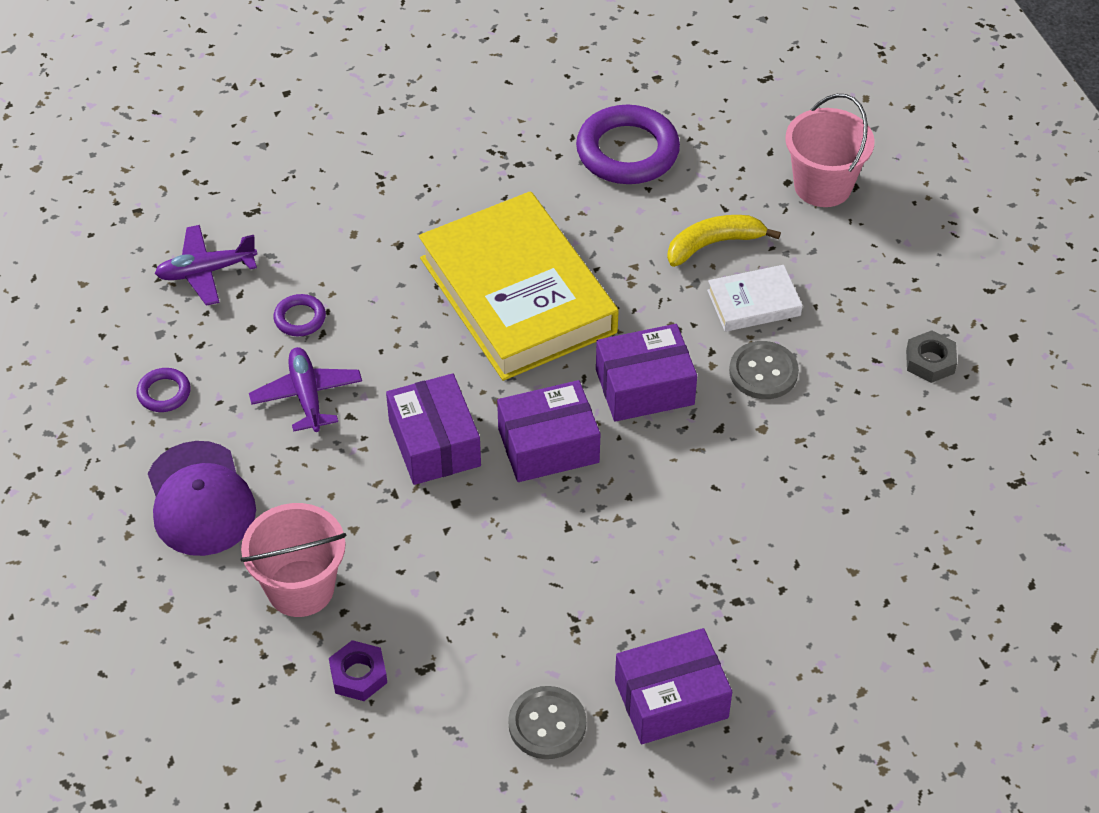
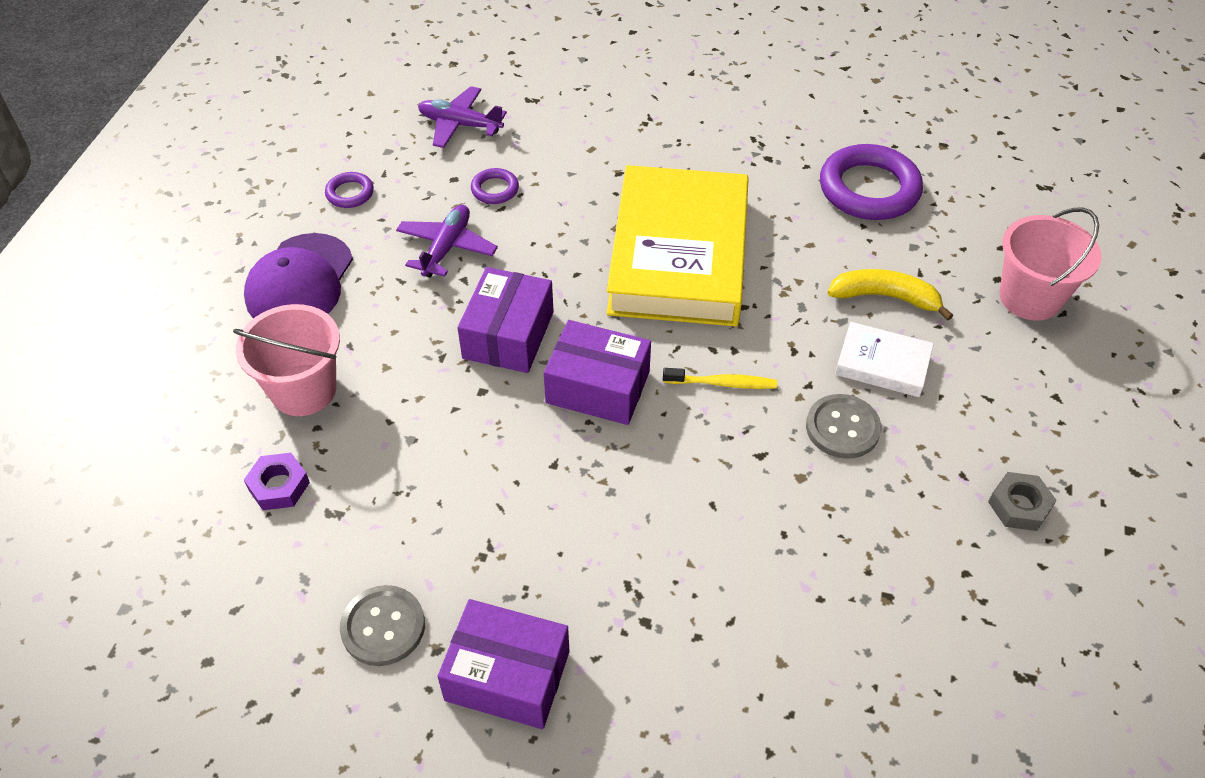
camera: 35 degrees right, 0 degrees up
(644, 387) = (722, 383): purple box -> yellow toothbrush

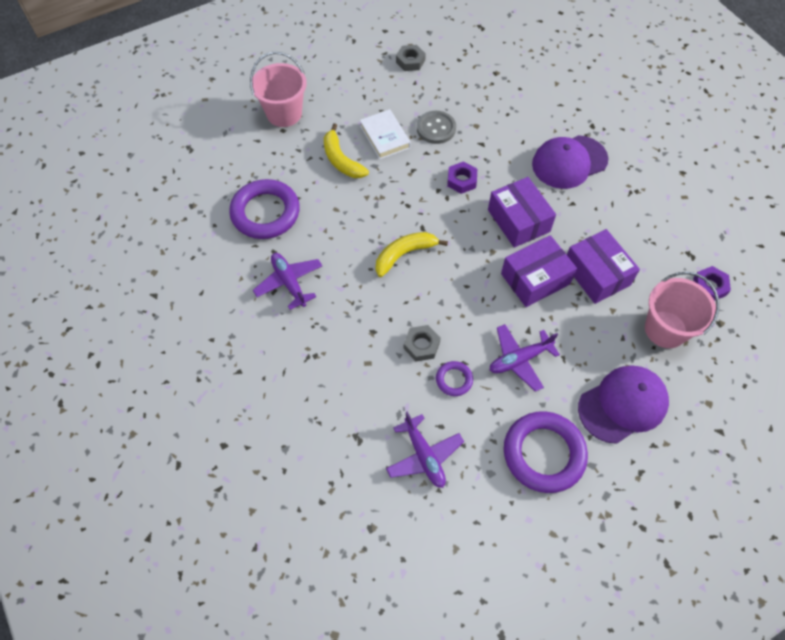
camera: 135 degrees left, 10 degrees up
(350, 193) = (543, 454): purple ring -> purple ring, size x2.11
(383, 627) = (699, 194): grey button -> none
(507, 676) = (661, 146): purple box -> purple box (596, 274)
(558, 193) = (421, 345): none -> grey nut
(617, 524) = (569, 162): none -> purple cap
(678, 255) = (404, 254): yellow book -> yellow banana
(722, 383) = (461, 180): yellow toothbrush -> purple nut
(750, 153) = (289, 283): none -> purple plane

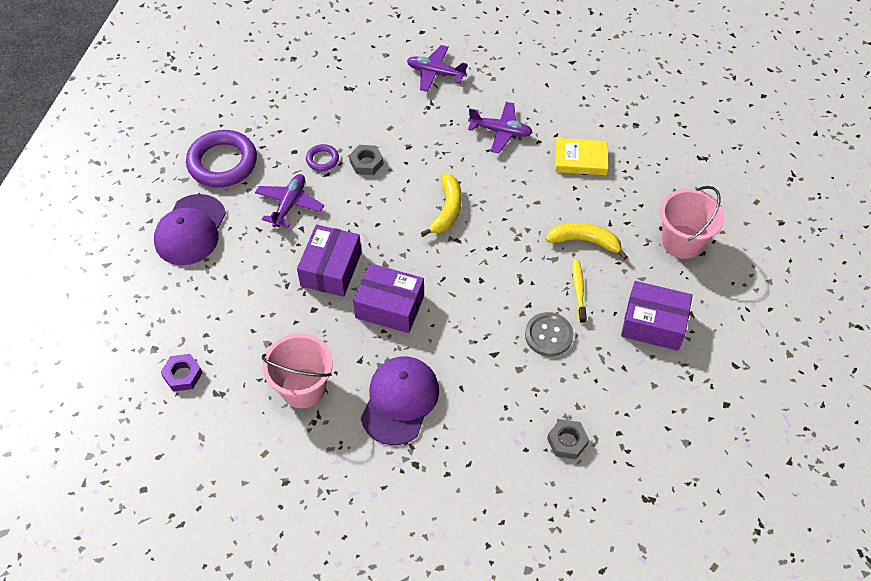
camera: 135 degrees right, 5 degrees down
(265, 213) = (581, 159): purple ring -> yellow book
(385, 137) = (578, 290): white book -> yellow toothbrush
(410, 61) = (657, 388): grey nut -> grey nut (567, 441)
(424, 456) = (298, 108): purple plane -> purple plane (435, 73)
(461, 180) = (472, 304): purple nut -> none
(596, 274) = (286, 311): purple box -> purple box (653, 324)
(665, 329) = (196, 309): pink bucket -> pink bucket (303, 388)

